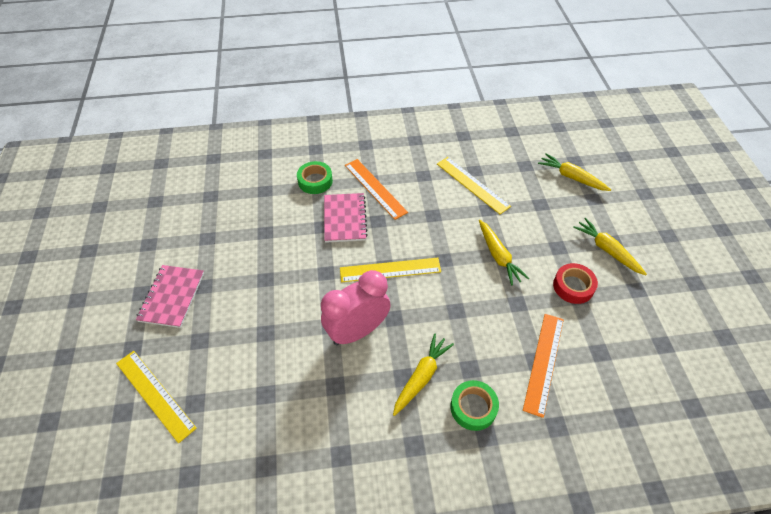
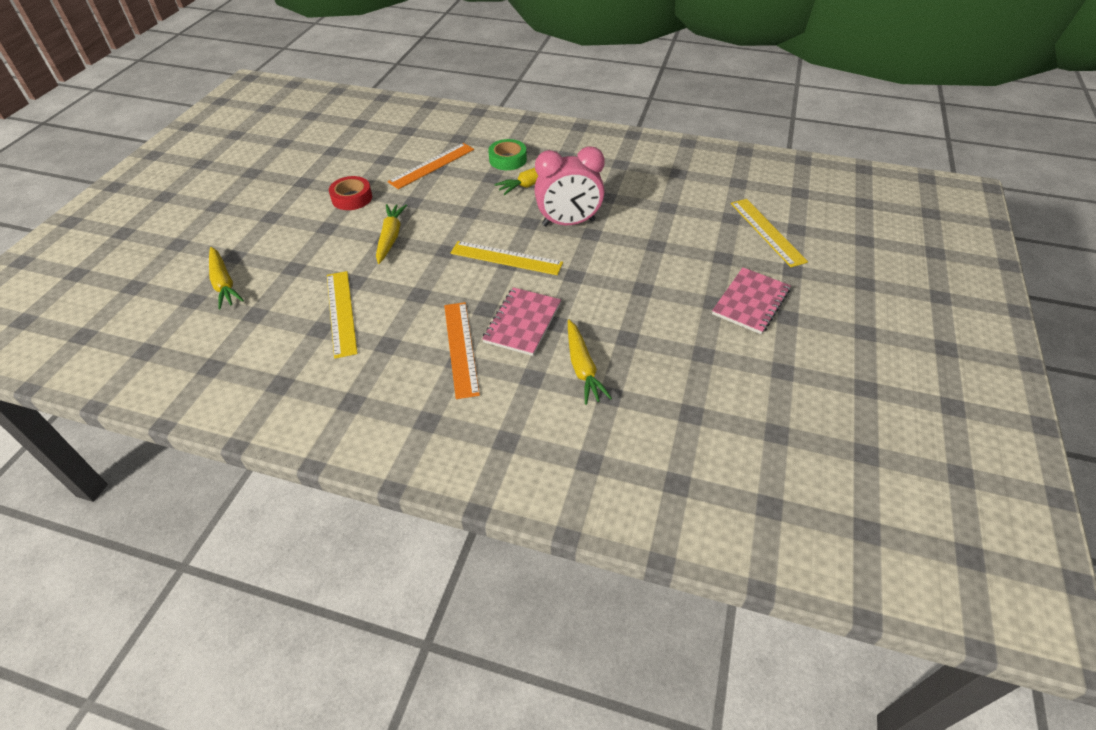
camera: 155 degrees left, 5 degrees down
(315, 181) = (533, 385): green tape -> none
(607, 250) = (286, 212): yellow carrot -> yellow carrot (582, 368)

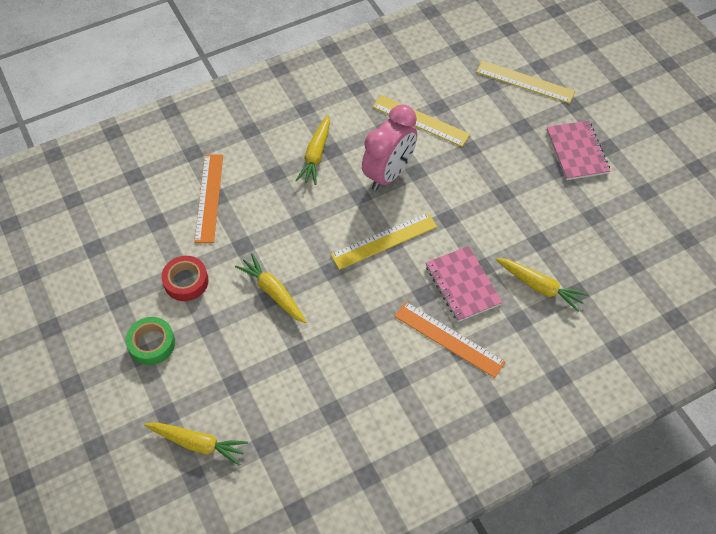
camera: 45 degrees left, 10 degrees up
(341, 312) = (328, 385): yellow ruler -> yellow ruler (420, 121)
(508, 159) = (265, 145): green tape -> green tape (152, 344)

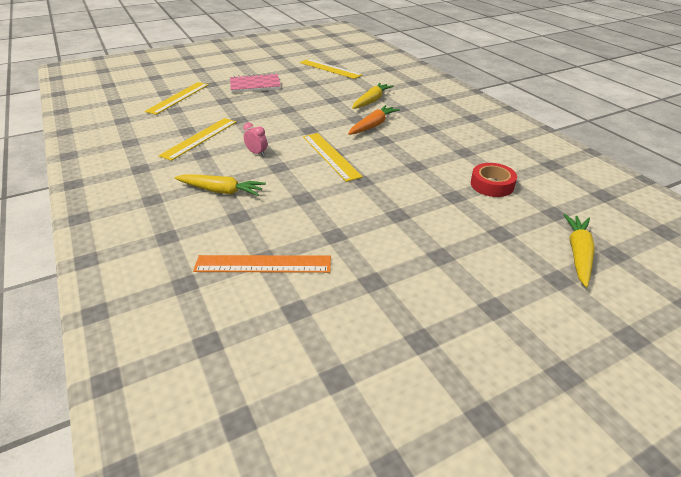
camera: 90 degrees left, 20 degrees down
(152, 344) = (476, 298): green tape -> none
(186, 281) = (386, 275): red tape -> red tape (492, 185)
(273, 292) = (392, 213): yellow carrot -> none
(388, 174) = (257, 153): pink clock -> pink clock, size x0.41
(449, 339) = (422, 131): orange ruler -> none
(462, 285) = (373, 125): pink notebook -> orange carrot
(656, 236) = (330, 69): none -> yellow ruler

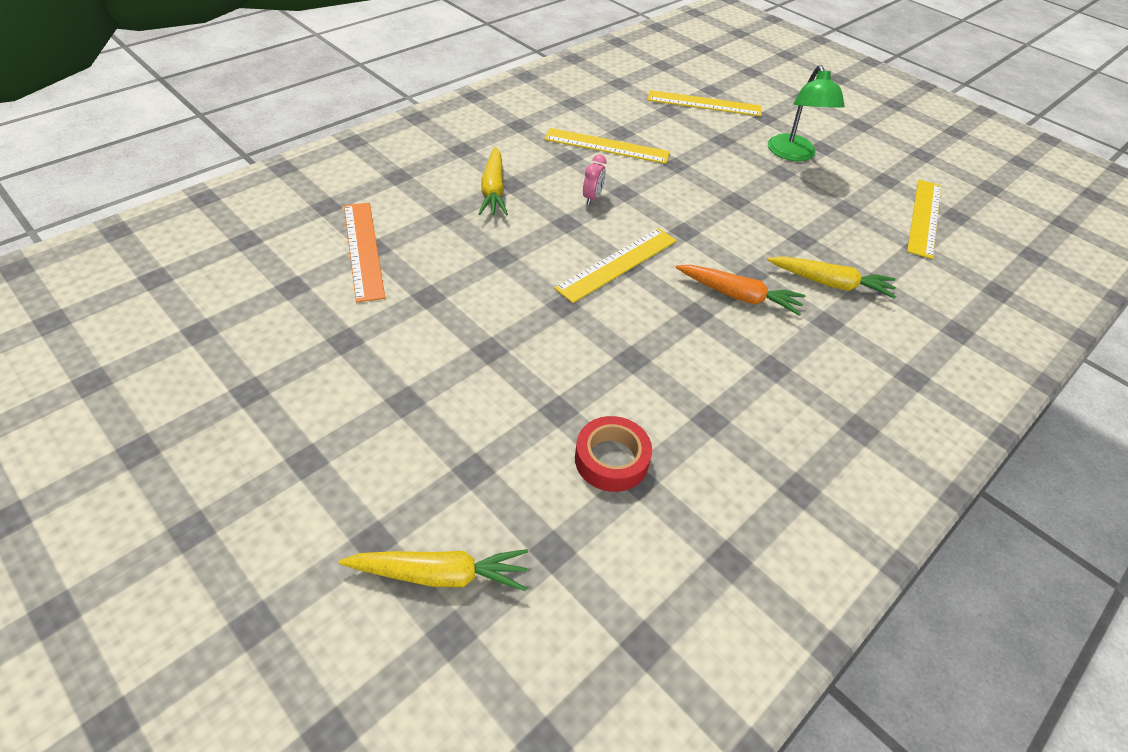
camera: 70 degrees right, 10 degrees up
(255, 85) = (793, 154): pink notebook -> green lamp

